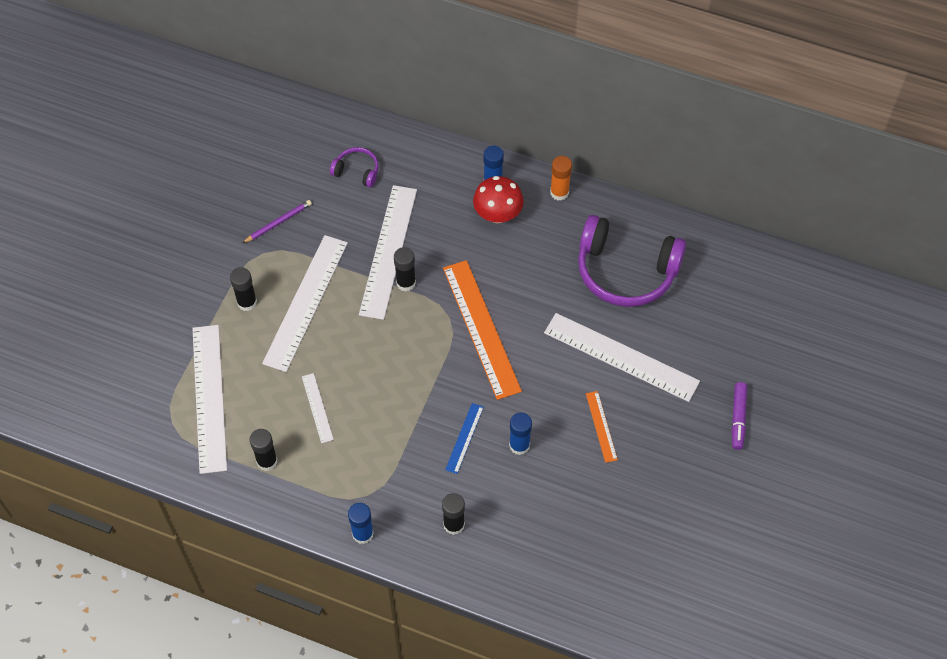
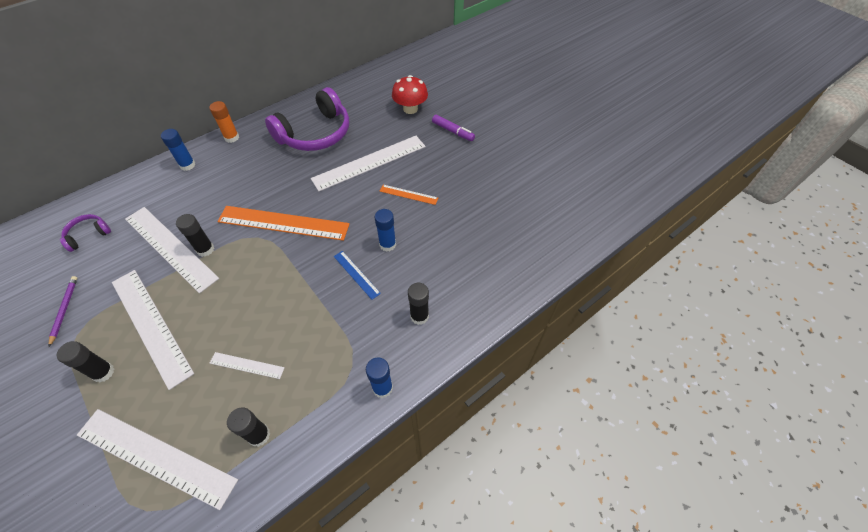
camera: 60 degrees left, 5 degrees down
(498, 214) = (212, 174): red mushroom -> red mushroom (410, 109)

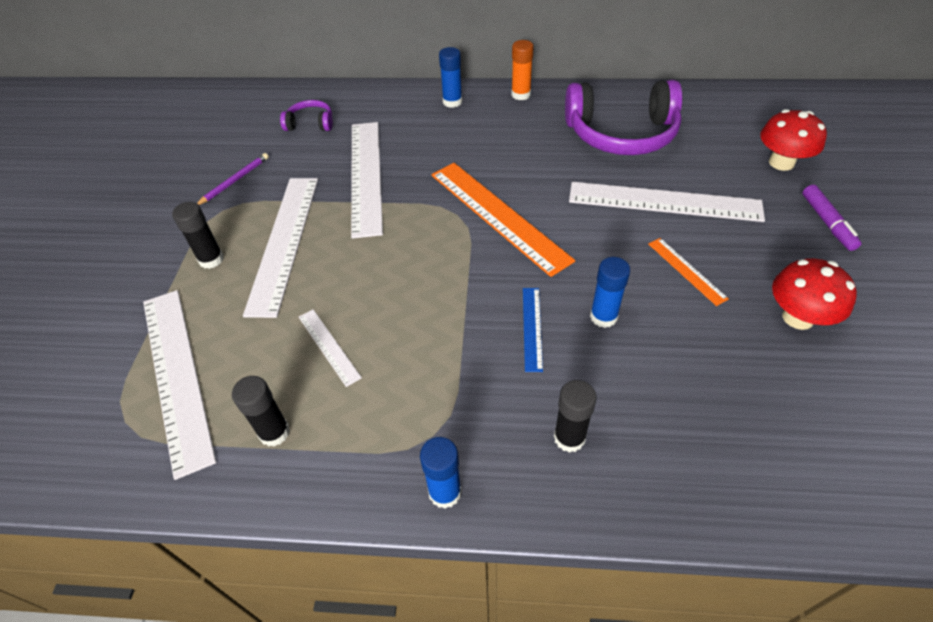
camera: 45 degrees right, 5 degrees down
(205, 249) = (395, 197): black glue stick -> none
(473, 188) = (798, 317): none -> red mushroom

